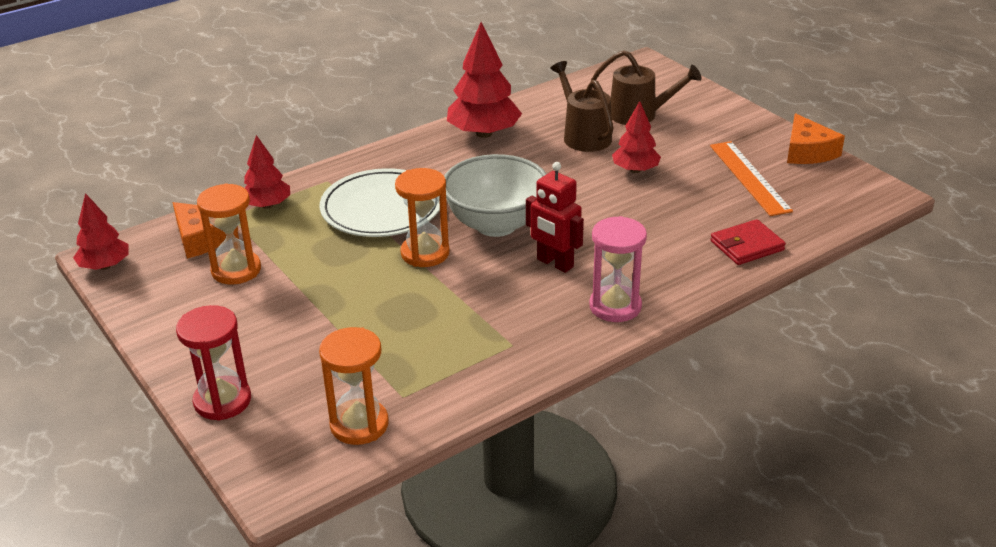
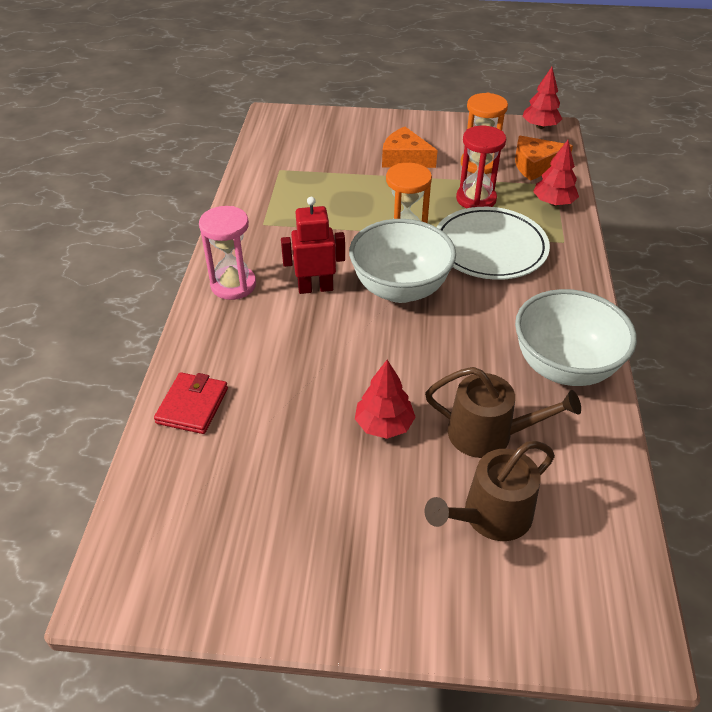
camera: 130 degrees right, 10 degrees up
(222, 401) = (356, 122): red hourglass -> red hourglass (476, 199)
(359, 424) = (279, 149): orange hourglass -> none
(484, 133) = (564, 367): red tree -> white bowl
(749, 177) = (272, 501): orange ruler -> none
(807, 151) = (251, 607): orange cheese -> orange cheese (405, 158)

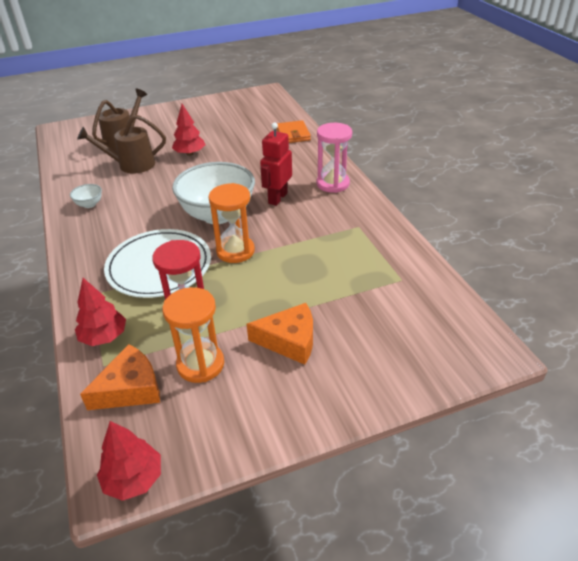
camera: 155 degrees right, 5 degrees down
(192, 405) = (293, 134): red wallet -> orange wallet
(315, 288) = (277, 198): red robot -> red robot turned 150 degrees clockwise
(564, 367) = (89, 204): white bowl -> white bowl, size x0.40

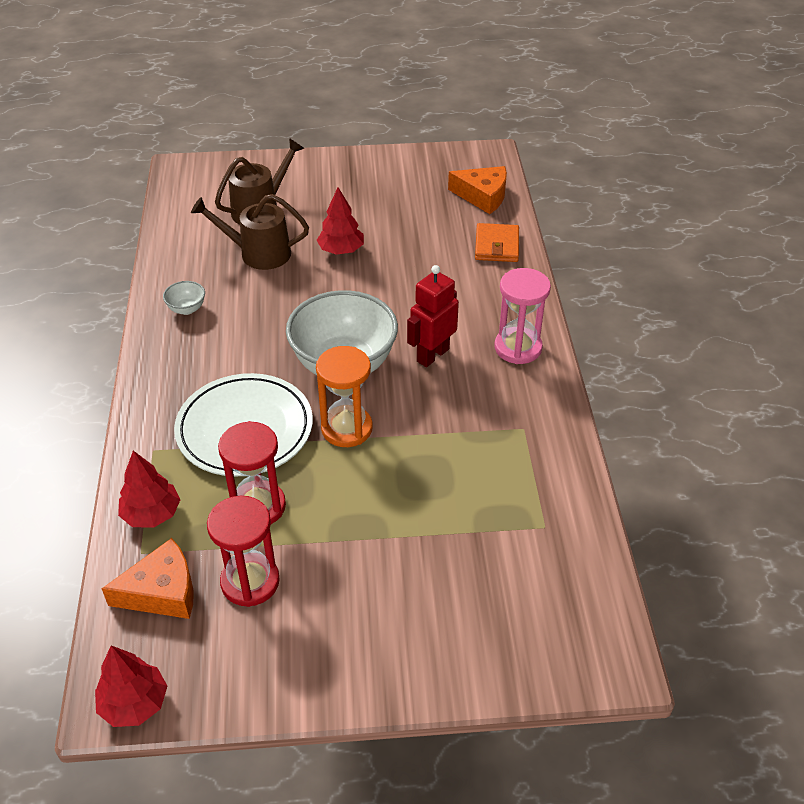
camera: 15 degrees right, 5 degrees up
(200, 364) = (250, 582): orange hourglass -> red hourglass
(289, 340) = (365, 578): orange cheese -> orange cheese (483, 196)

